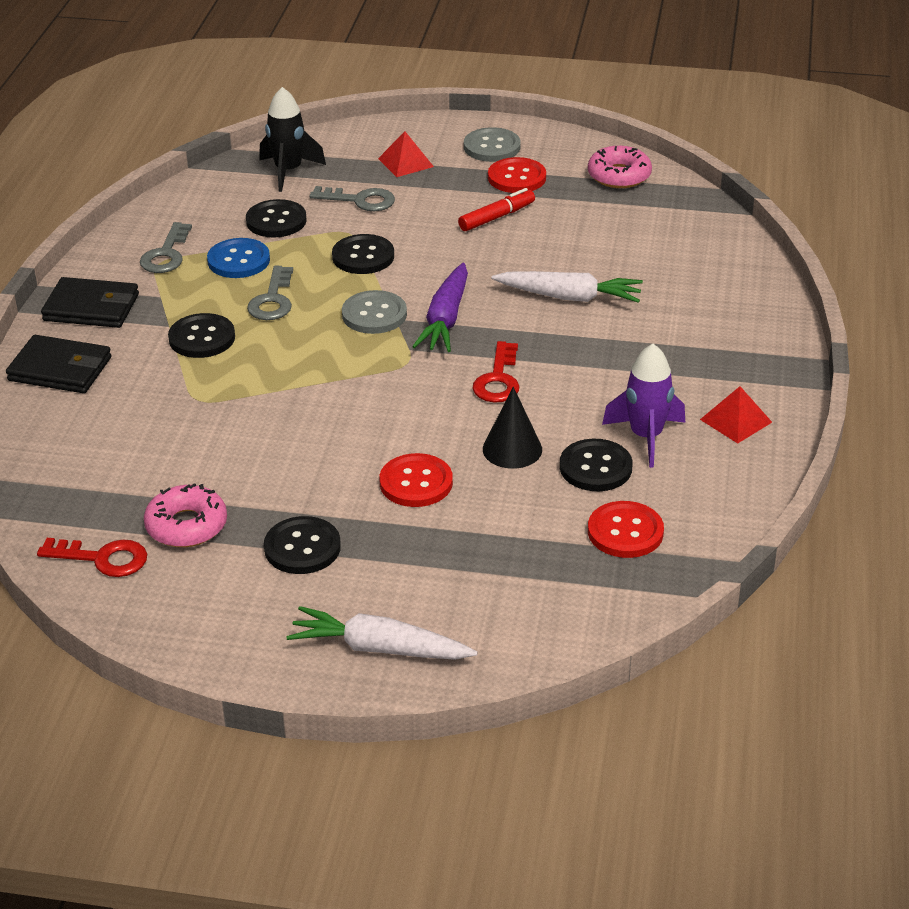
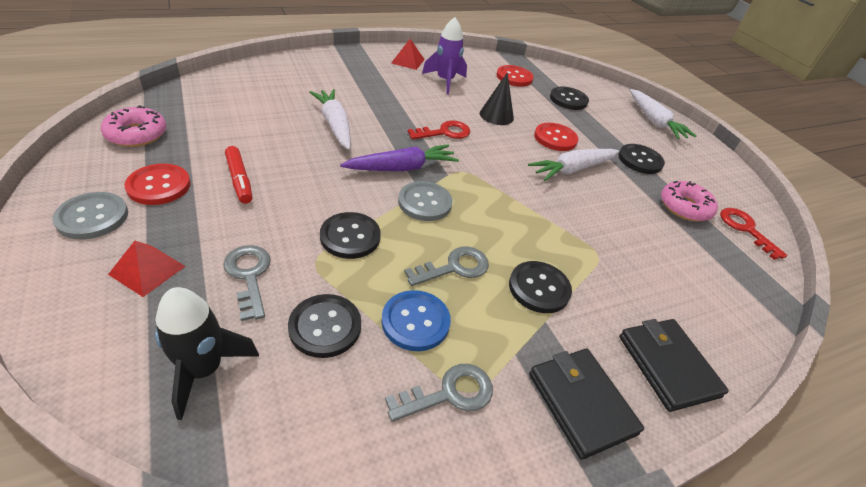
camera: 130 degrees left, 5 degrees up
(338, 460) = (572, 169): none -> white carrot
(497, 217) = (239, 180): red marker -> red marker turned 135 degrees counterclockwise
(595, 467) = (482, 90): black button -> black button (568, 100)

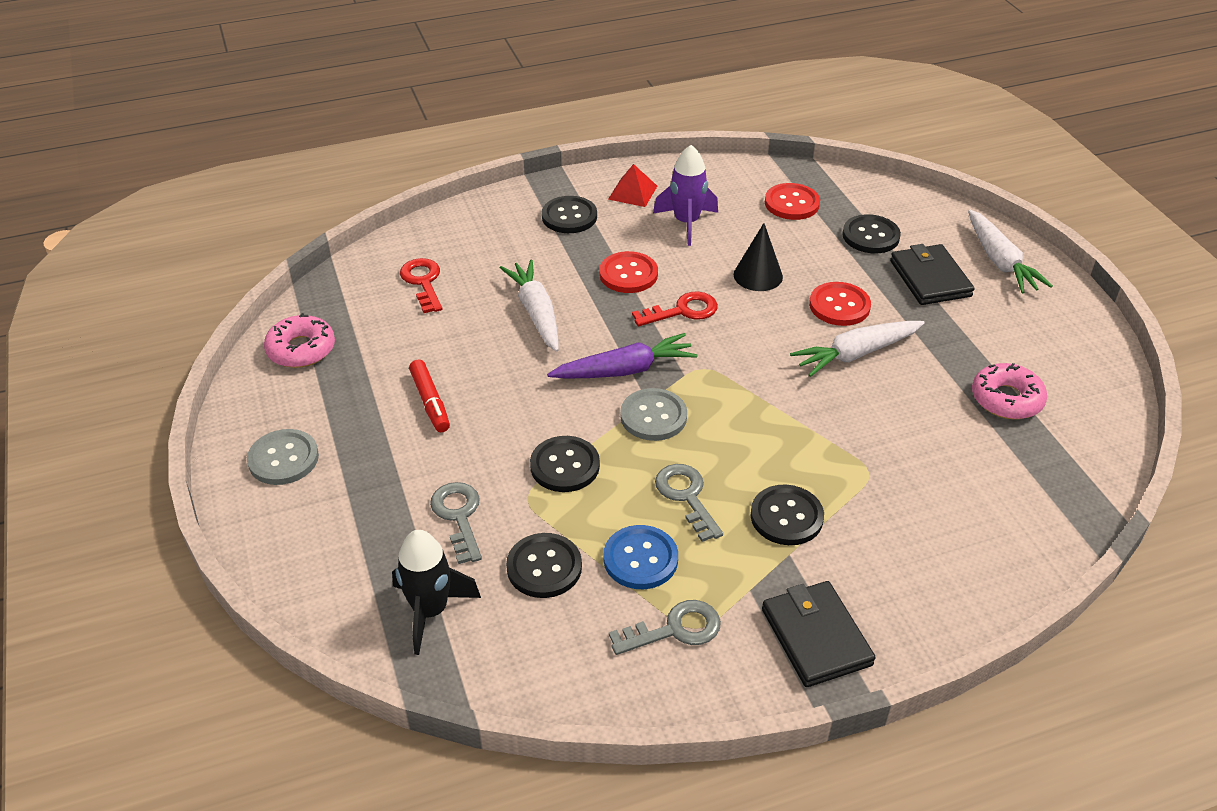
camera: 10 degrees right, 0 degrees up
(147, 270) = (354, 515): red pyramid -> none
(159, 186) = (342, 416): red button -> red button (628, 274)
(454, 267) = (686, 497): grey key -> grey key turned 90 degrees counterclockwise
(640, 160) = (959, 331): black button -> black button (569, 216)
(667, 366) = (925, 598): black wallet -> black wallet (930, 279)
(745, 229) = (1086, 426): red key -> red key (423, 282)

